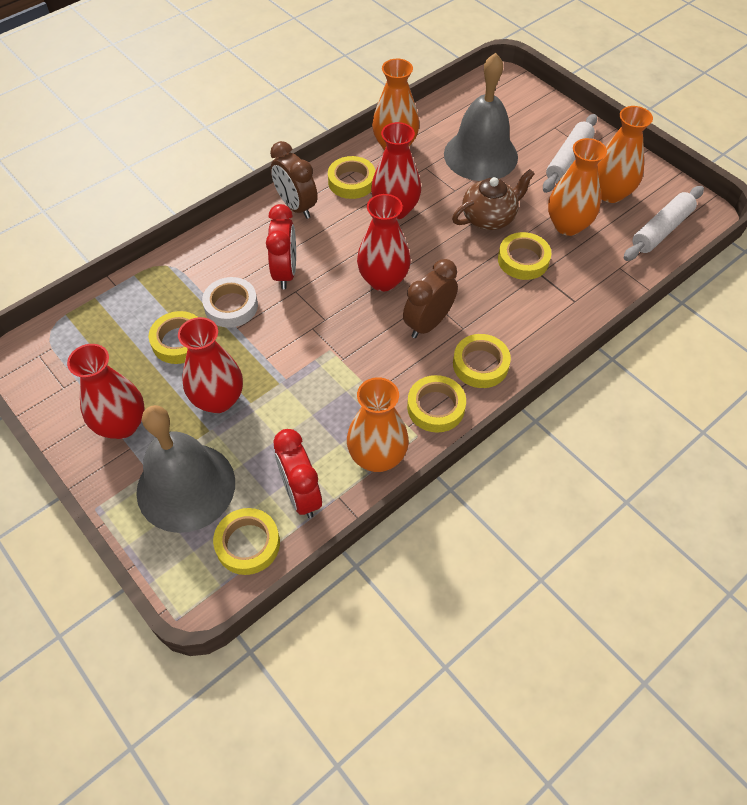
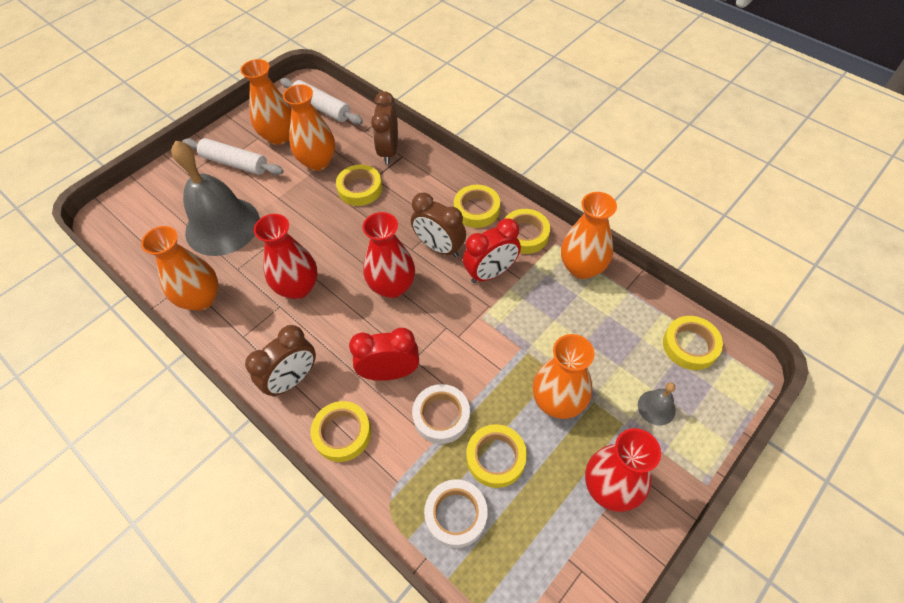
camera: 95 degrees left, 0 degrees up
(140, 307) = (456, 515): none -> white tape
(186, 486) = (656, 407): grey bell -> grey bell, size x0.41
(218, 399) = (558, 401): red vase -> orange vase
(301, 494) = (633, 315): red clock -> red clock (491, 273)
(351, 182) = (255, 331): yellow tape -> yellow tape (342, 433)
(489, 218) = (309, 214): brown teapot -> none
(583, 289) = (389, 151): none -> brown clock

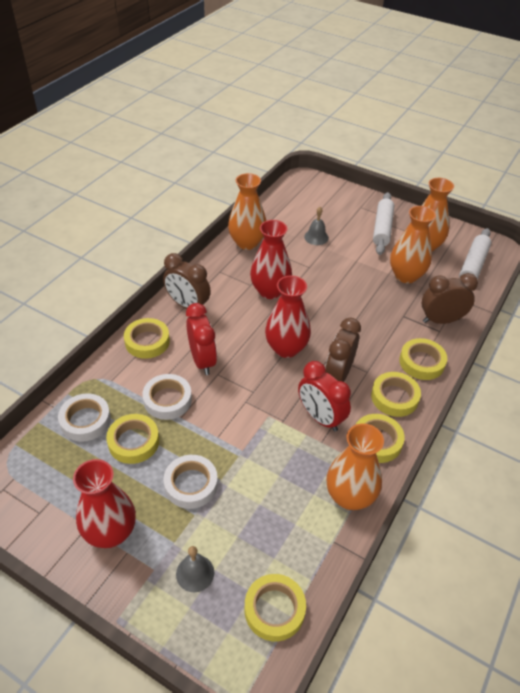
camera: 75 degrees right, 10 degrees down
(222, 226) = (316, 237): grey bell -> grey bell, size x0.41
(360, 189) = (386, 308): yellow tape -> yellow tape (421, 362)
(558, 401) = (191, 484): orange vase -> white tape

